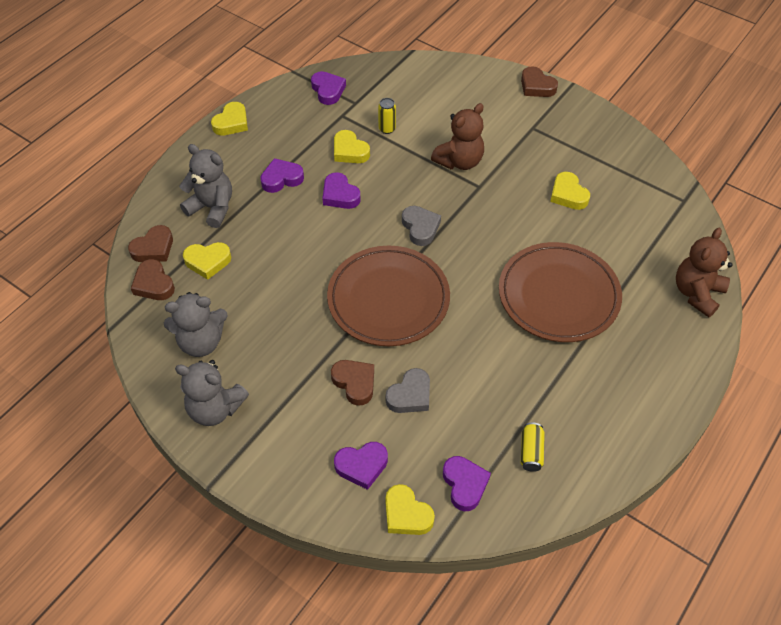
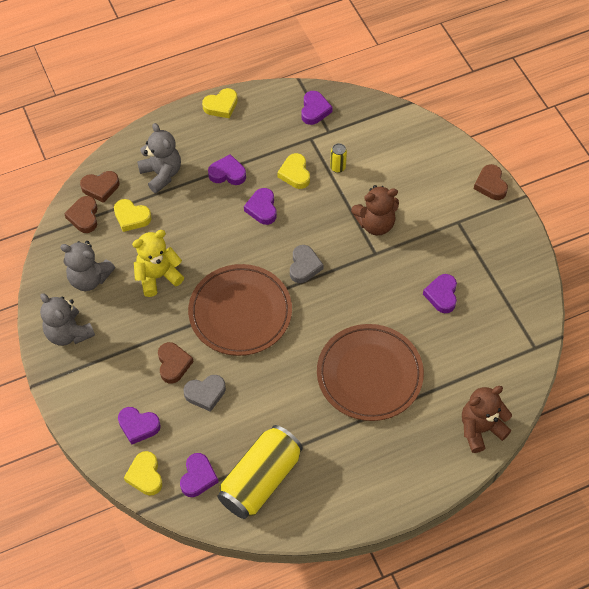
camera: 30 degrees right, 5 degrees up
(276, 305) = (158, 276): none -> yellow teddy bear
(531, 452) = (260, 480): yellow can -> yellow can, size x2.46
(568, 194) = (442, 295): yellow heart -> purple heart

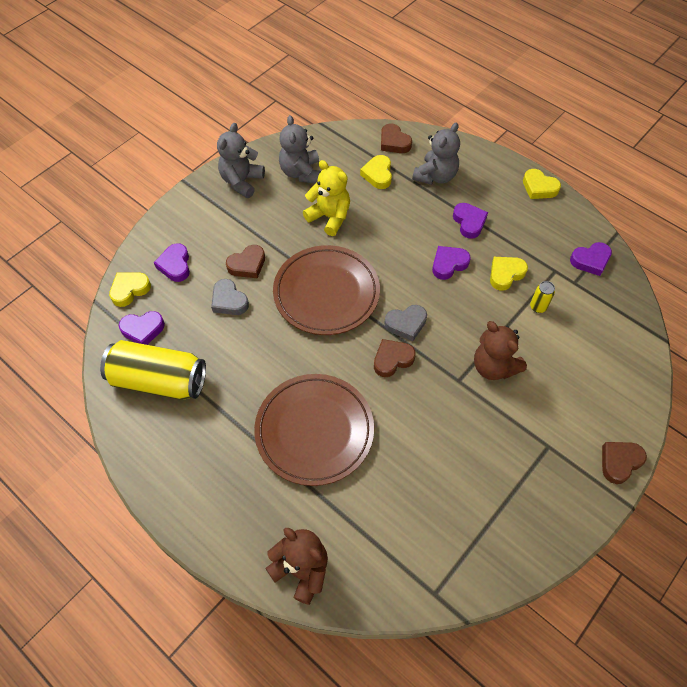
camera: 65 degrees right, 0 degrees up
(84, 217) = (358, 144): brown heart -> brown heart (392, 359)
(442, 295) = (446, 465): purple heart -> none

